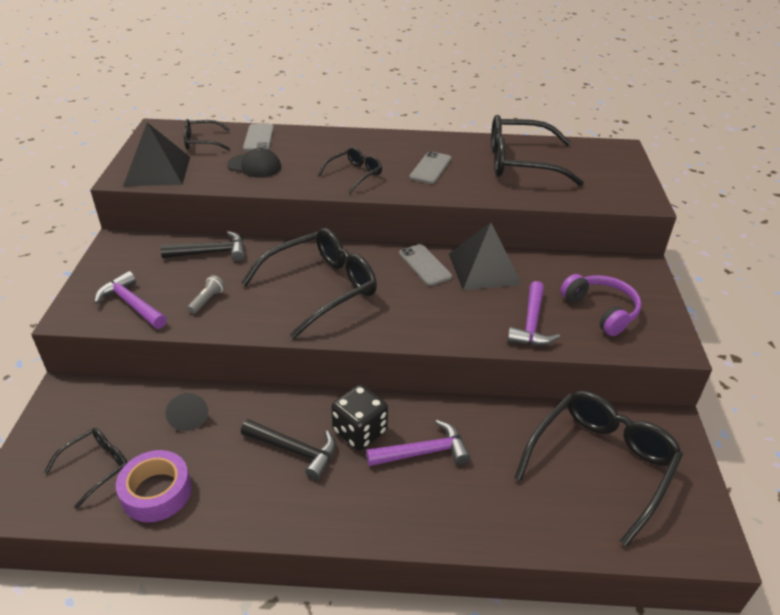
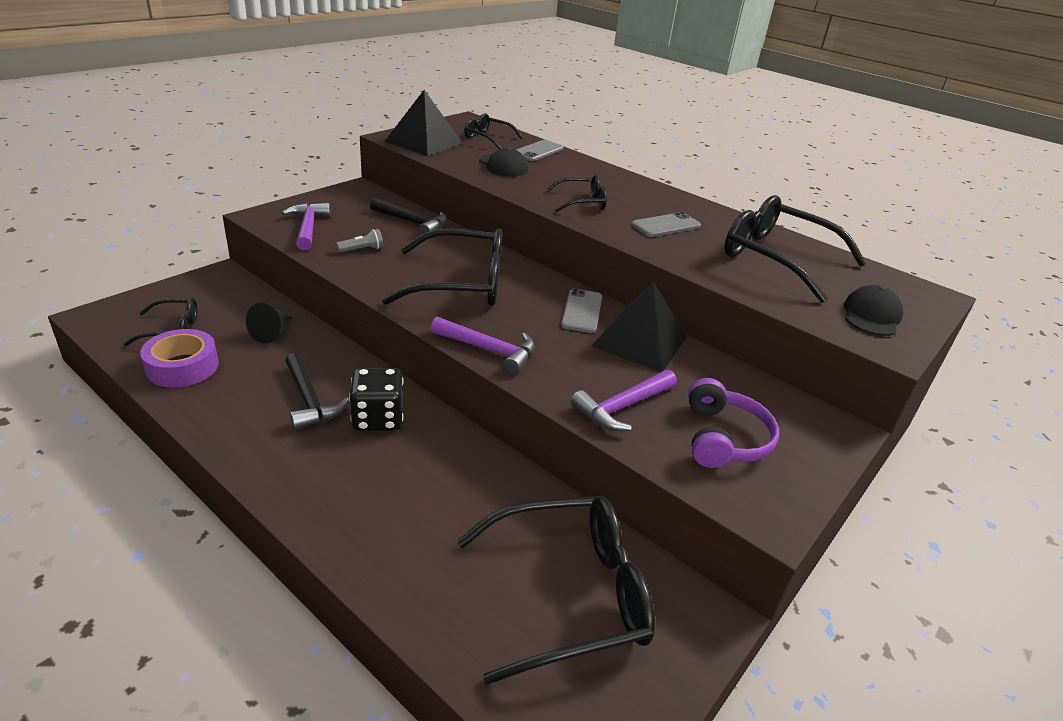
camera: 35 degrees right, 5 degrees down
(423, 452) = (407, 467): purple hammer -> purple hammer (489, 350)
(612, 181) = (871, 316): none -> black cap

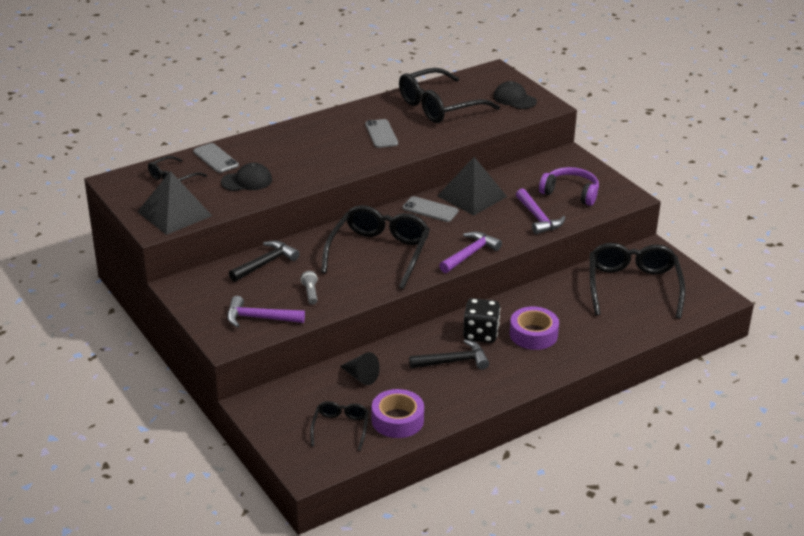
camera: 70 degrees left, 0 degrees up
(388, 472) = (533, 334): none -> purple tape
(581, 202) = (332, 159): black glasses -> none

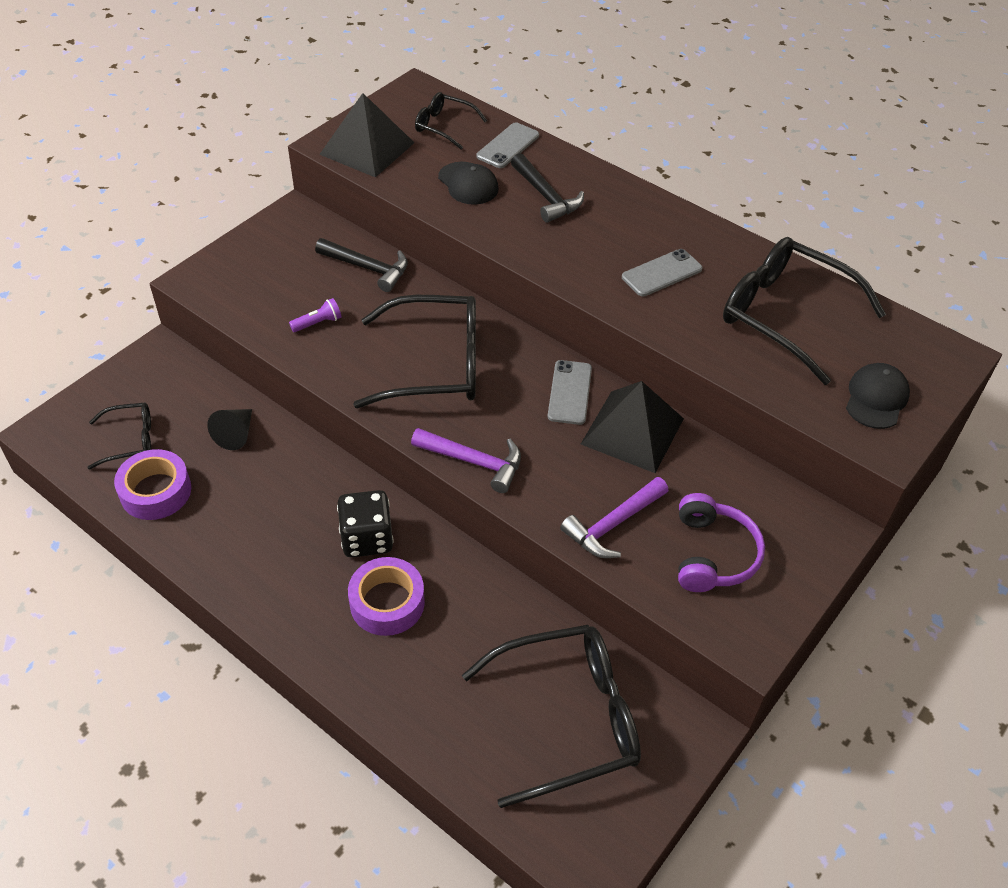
camera: 70 degrees right, 15 degrees up
(259, 318) = (250, 293): purple hammer -> none
(310, 293) = (318, 323): grey flashlight -> purple flashlight
(453, 361) = (294, 522): black hammer -> black hammer (546, 196)

